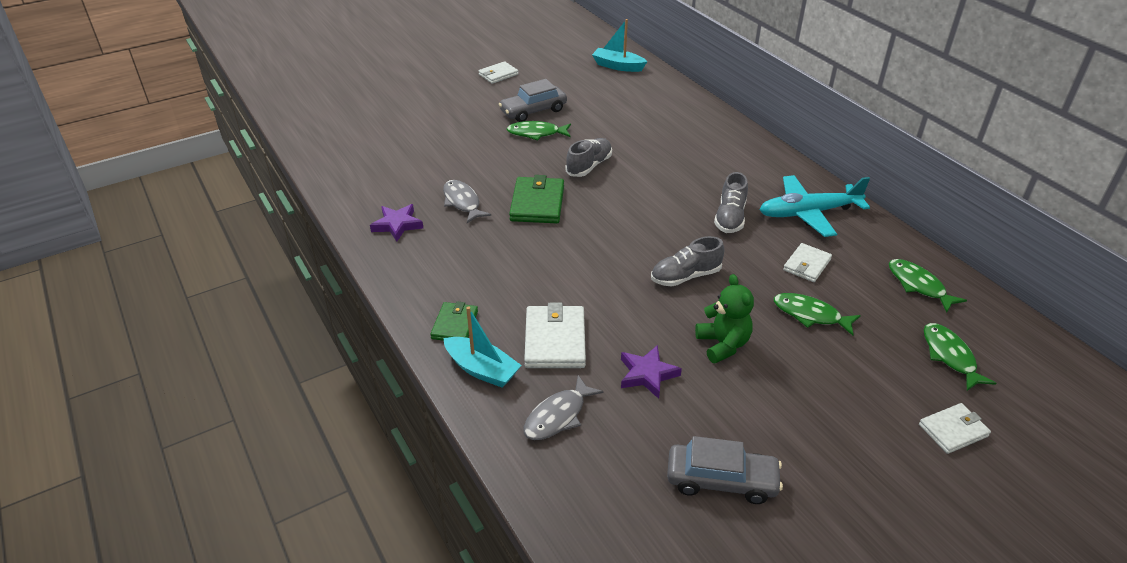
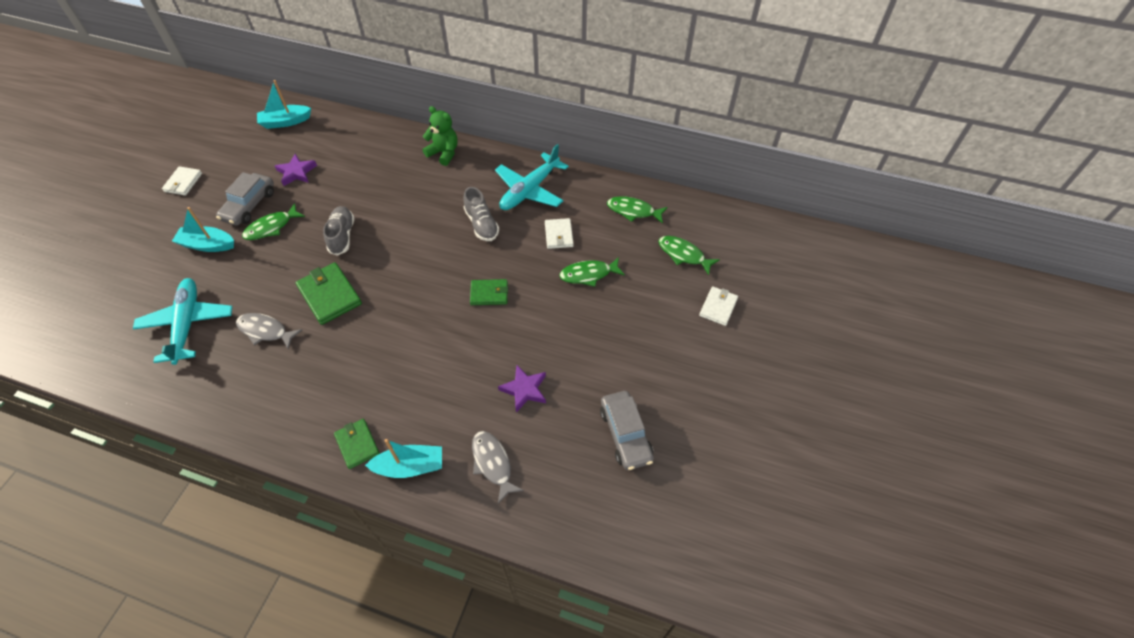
camera: 40 degrees left, 15 degrees up
(397, 225) = (227, 387): purple star -> purple star (296, 172)
(411, 168) = (187, 324): none -> turquoise plane
(476, 123) = (207, 245): none -> turquoise boat
(555, 340) = (442, 406): white wallet -> none
(558, 416) = (493, 463): grey fish -> grey fish turned 150 degrees clockwise
(685, 276) = (489, 294): grey shoe -> green wallet
(721, 481) = (625, 434): grey car -> grey car turned 105 degrees clockwise
(723, 344) = (553, 333): green teddy bear -> green teddy bear (444, 153)

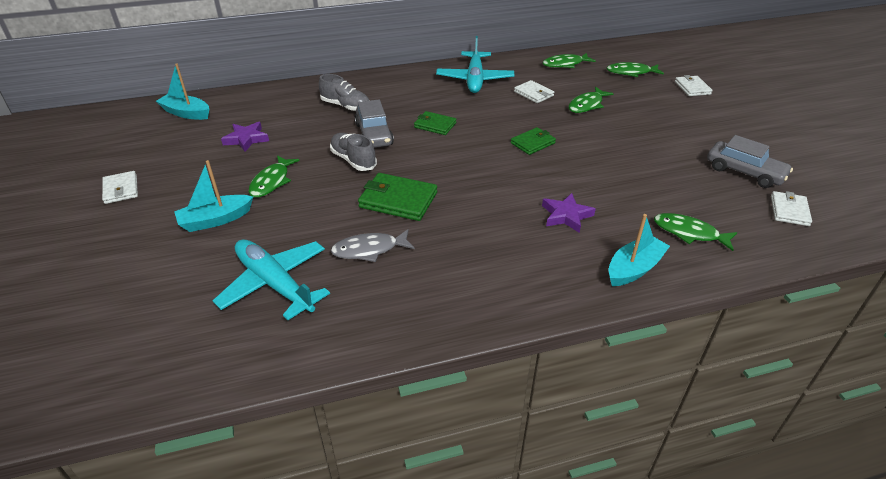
camera: 35 degrees left, 15 degrees down
(249, 205) = (225, 177): grey car -> grey car (374, 134)
(285, 122) = (186, 113): turquoise boat -> turquoise boat turned 75 degrees clockwise
(357, 444) = (570, 279): green wallet -> green wallet (435, 125)
(444, 153) = (373, 83): green teddy bear -> none
(481, 224) = (466, 109): grey shoe -> grey shoe (346, 106)
(493, 463) = (689, 233): grey fish -> green fish
(524, 389) = (643, 182): purple star -> purple star (566, 215)
(606, 499) = (789, 210): none -> white wallet

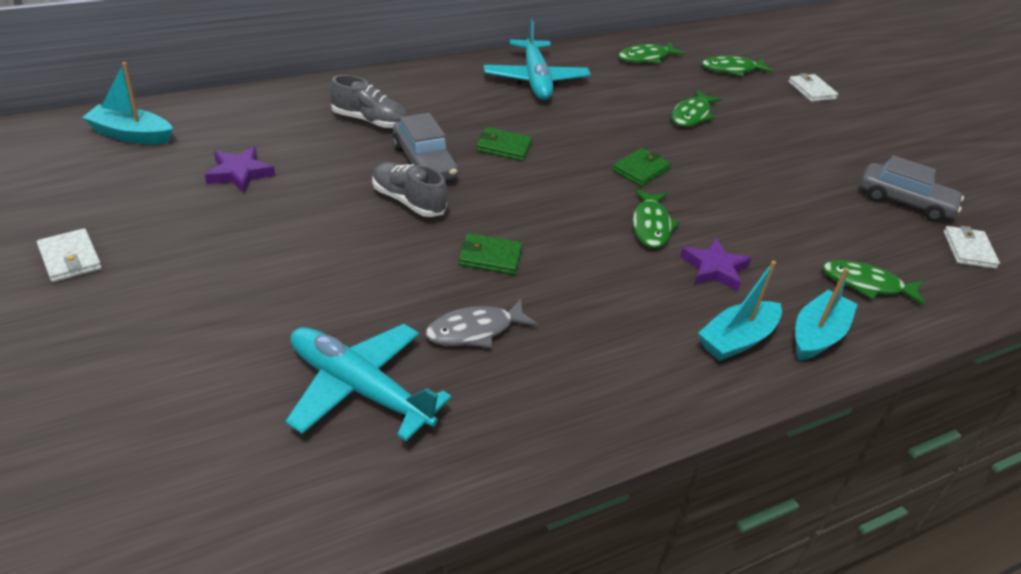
camera: 15 degrees left, 0 degrees up
(215, 220) = (237, 299): turquoise boat -> turquoise boat (737, 340)
(272, 181) = (301, 237): green fish -> green fish (651, 225)
(398, 200) = (490, 257): green wallet -> green wallet, size x0.63
(533, 94) = (619, 100): white wallet -> none

